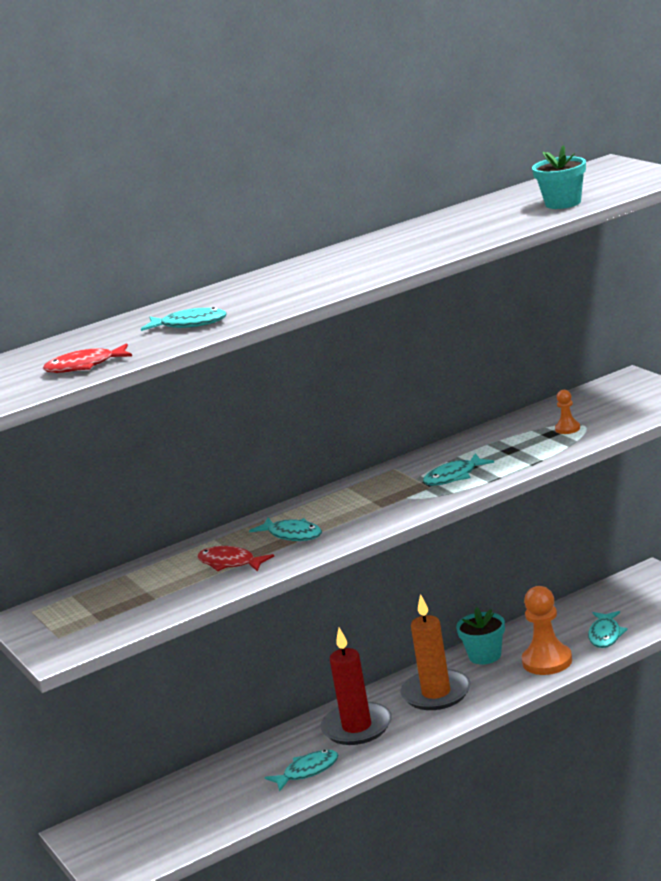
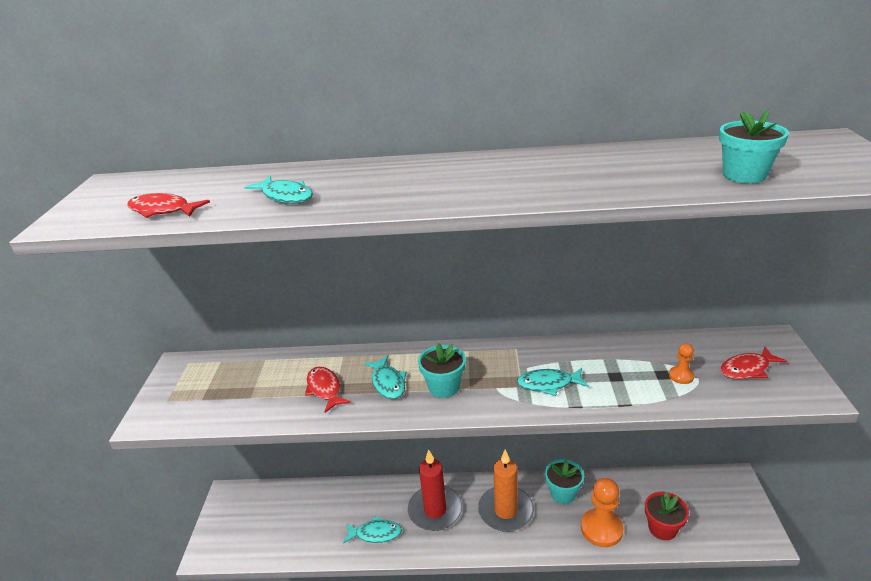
camera: 30 degrees right, 10 degrees up
(354, 515) = (444, 387): none -> turquoise flower pot
(605, 635) = (662, 528): turquoise fish -> red flower pot
(619, 404) = (747, 369): none -> red fish

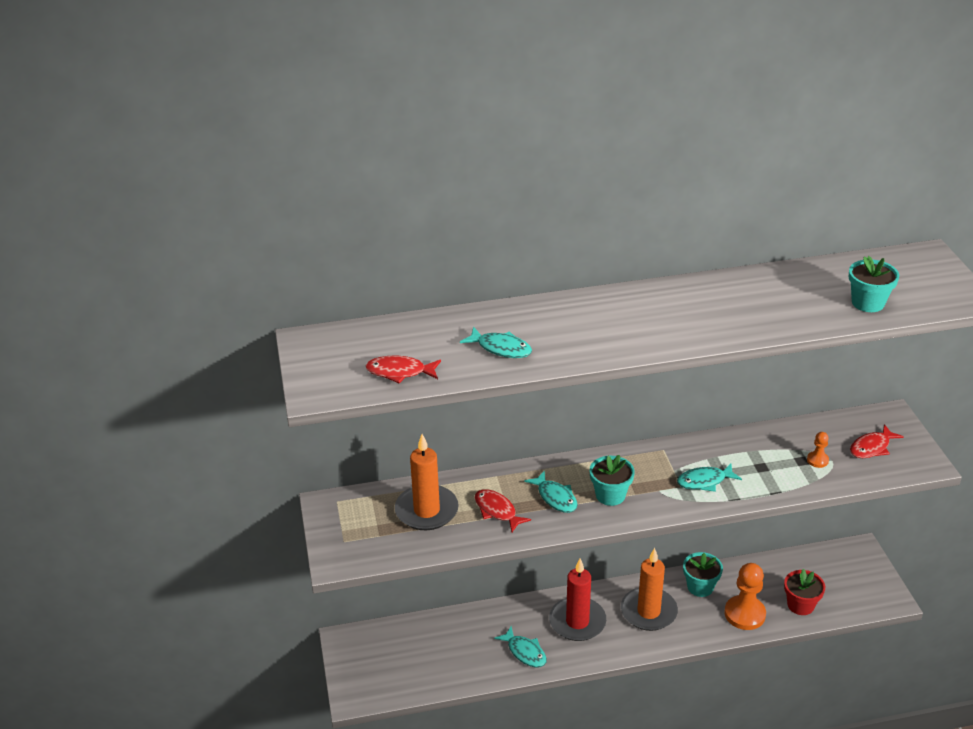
camera: 15 degrees left, 5 degrees up
(260, 381) = (426, 510): none -> orange candle
(375, 533) = (525, 652): turquoise fish -> turquoise fish turned 60 degrees clockwise

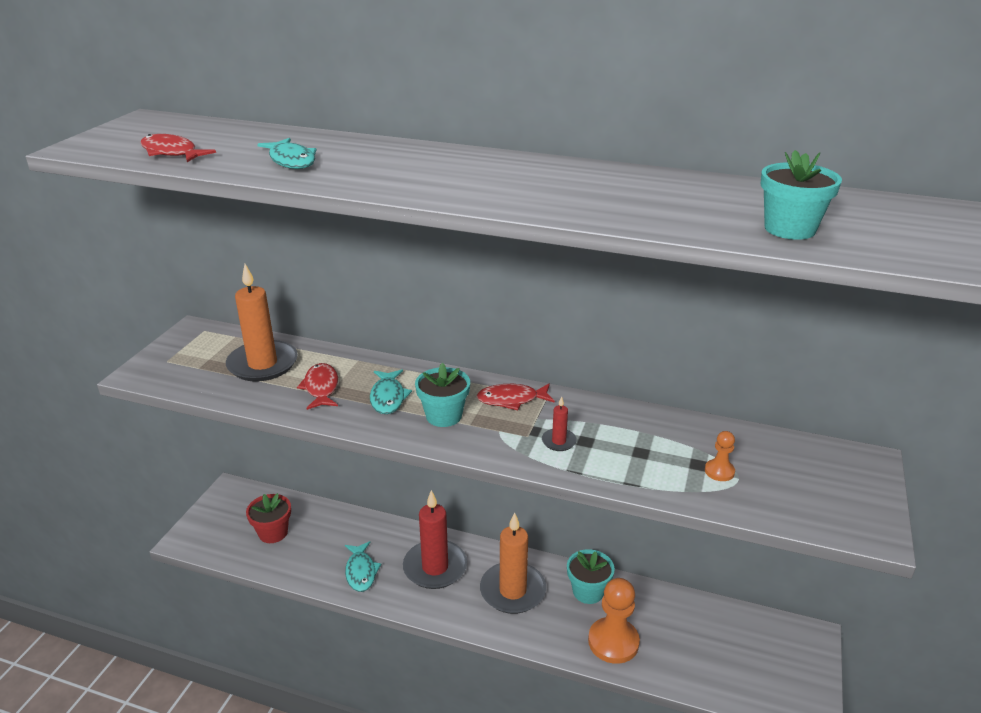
camera: 30 degrees right, 5 degrees down
(704, 481) = (559, 441): turquoise fish -> red candle
(800, 605) = (687, 663): red flower pot -> red flower pot (273, 533)
(871, 447) = (806, 484): red fish -> red fish (511, 400)

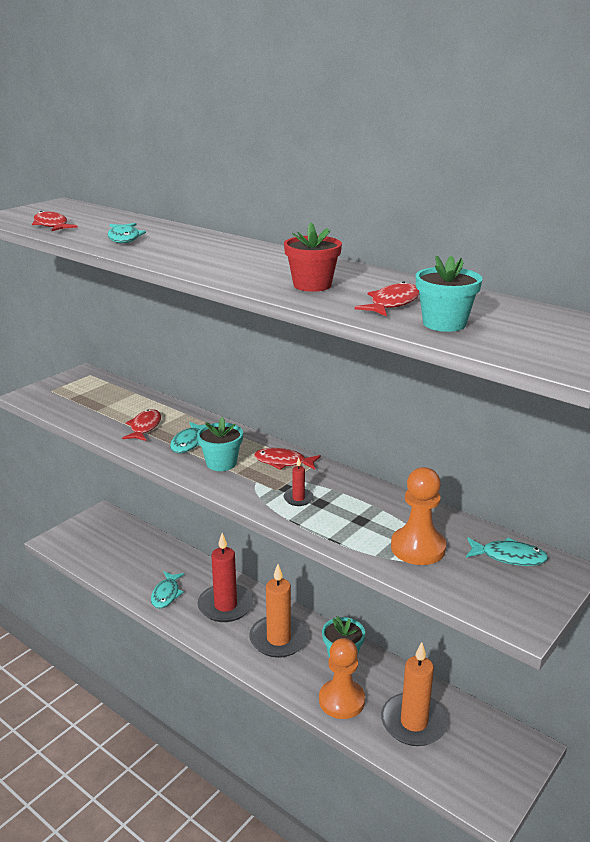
camera: 20 degrees right, 5 degrees down
(262, 364) = (114, 404): orange candle -> orange candle (414, 722)
(273, 533) = (116, 550): red flower pot -> red flower pot (312, 285)
(706, 210) = (392, 303): none -> red fish
(719, 471) = (418, 548): orange pawn -> orange pawn, size x2.06
(810, 460) = (509, 557): none -> turquoise fish

